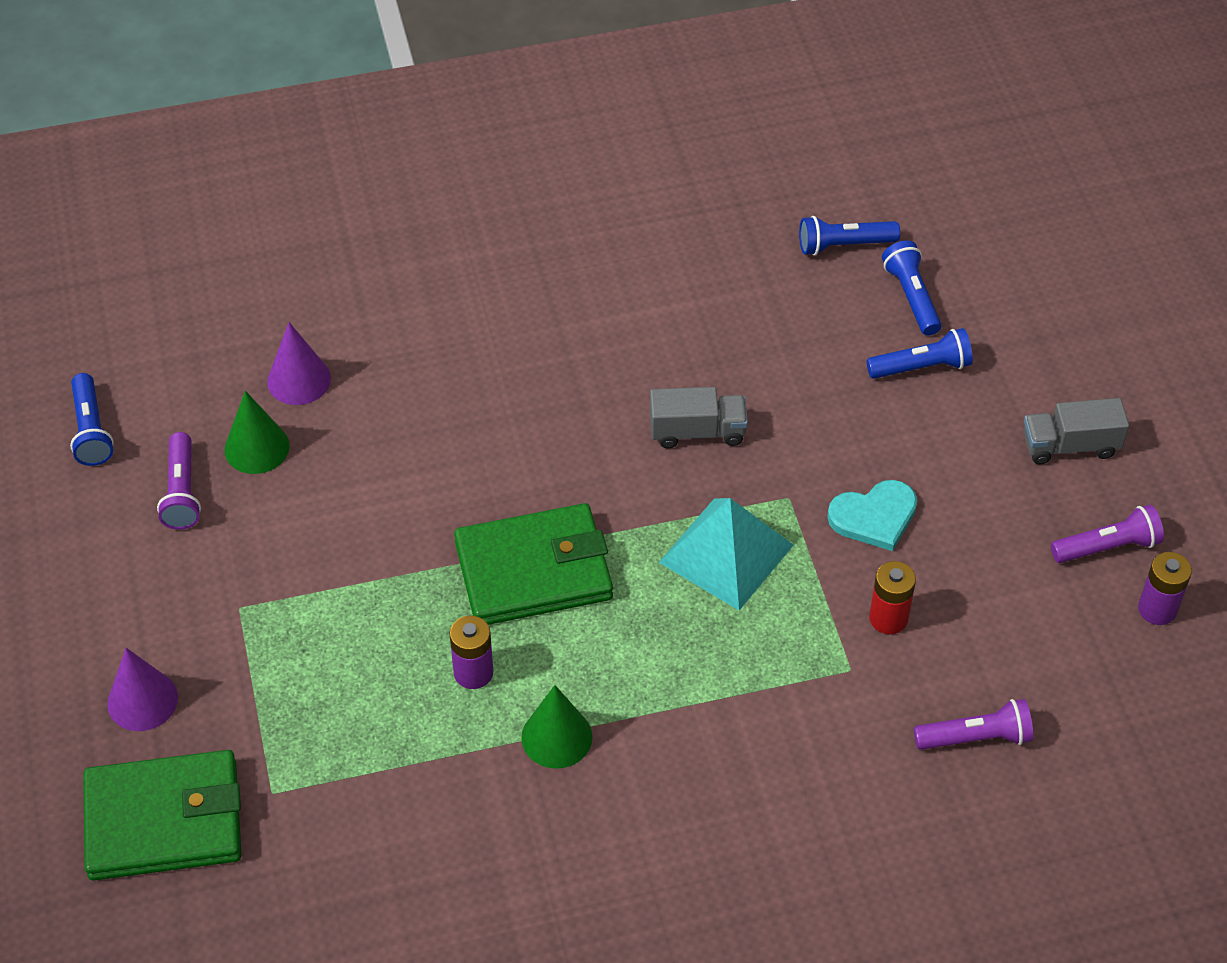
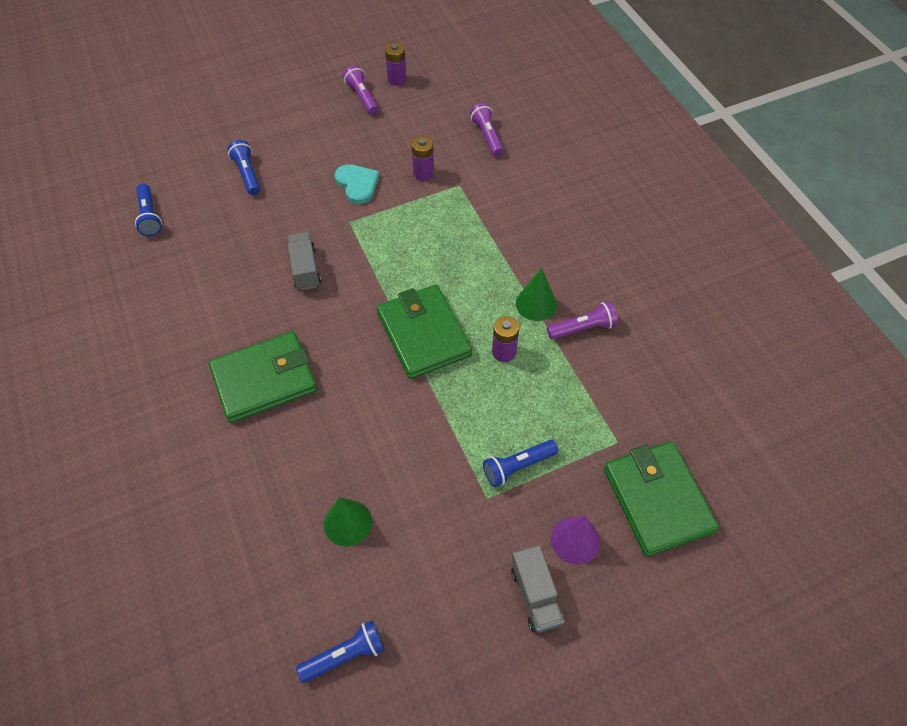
camera: 100 degrees left, 5 degrees up
(182, 492) = (395, 565): purple flashlight -> purple flashlight (583, 328)
(299, 380) = (281, 509): purple cone -> none
(503, 372) = (264, 380): none -> green wallet
(726, 553) = (393, 244): turquoise pyramid -> none
(888, 618) = (423, 173): red battery -> purple battery
(911, 297) = (193, 182): blue flashlight -> blue flashlight (517, 466)
(1070, 446) = (298, 113): grey truck -> grey truck (535, 595)

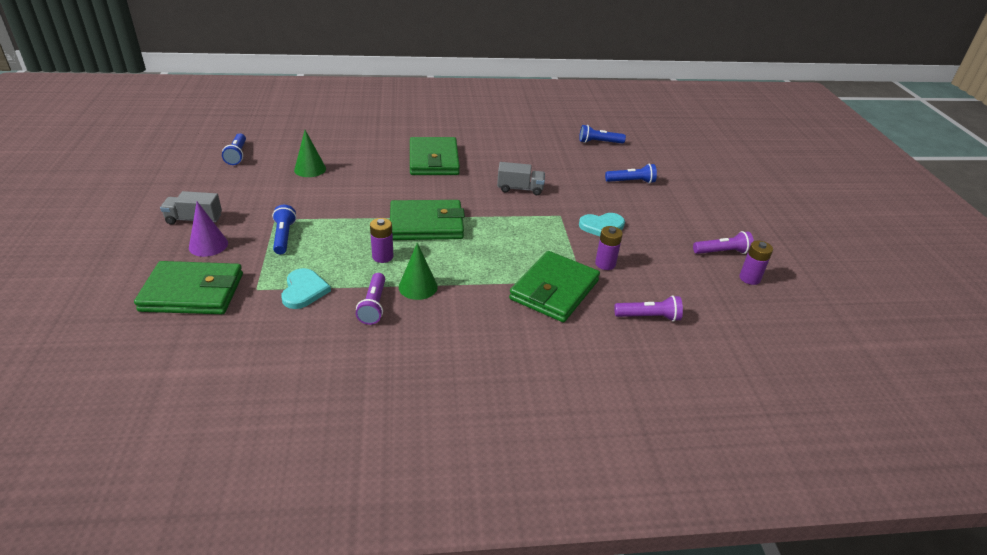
camera: 105 degrees right, 20 degrees down
(484, 202) = (554, 290): none -> green wallet
(595, 397) = (304, 290): none -> turquoise heart

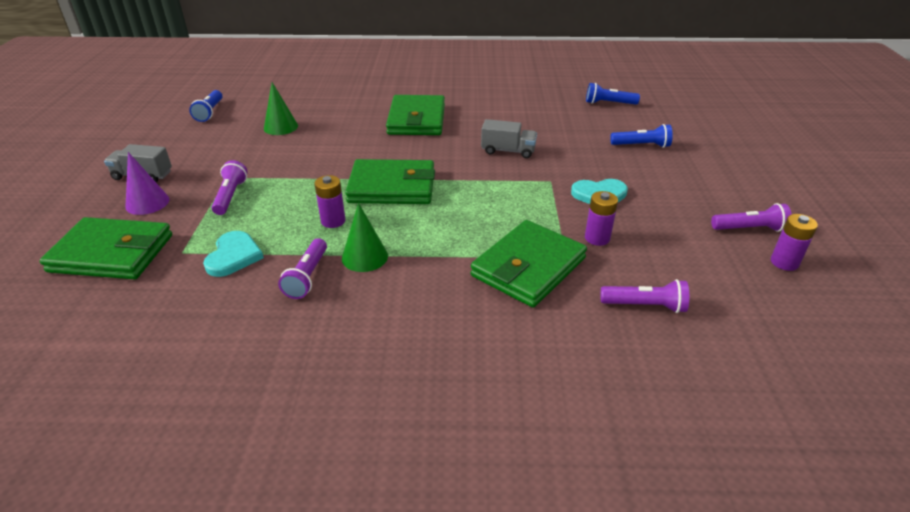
camera: 10 degrees right, 0 degrees up
(284, 237) = (230, 196): blue flashlight -> purple flashlight

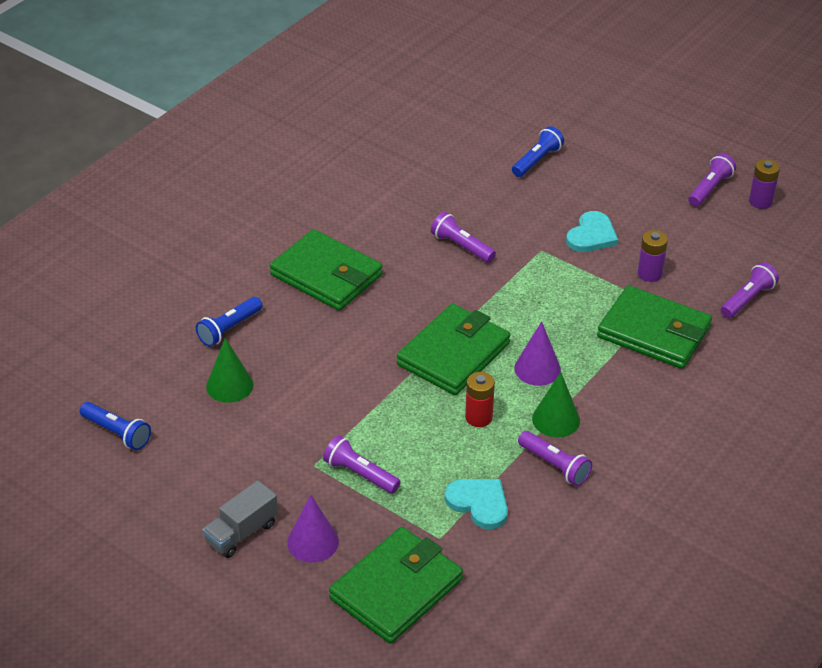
camera: 55 degrees left, 5 degrees up
(333, 221) = (478, 417): purple battery -> red battery
(415, 227) = (537, 369): none -> purple cone
(508, 151) = (461, 246): grey truck -> purple flashlight
(528, 267) = (654, 332): green wallet -> green wallet turned 45 degrees counterclockwise
(609, 103) = (436, 128): blue flashlight -> blue flashlight (229, 329)

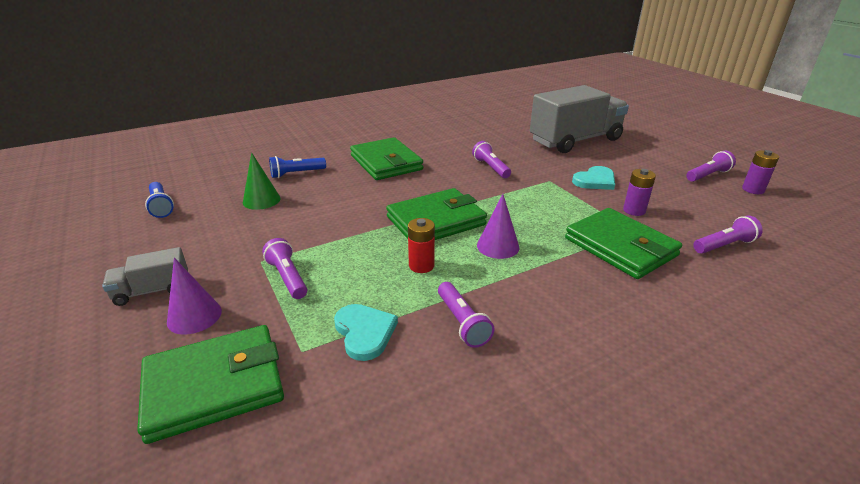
camera: 25 degrees right, 10 degrees down
(537, 160) = (575, 140): blue flashlight -> grey truck
(556, 419) = (489, 285): green cone -> none

